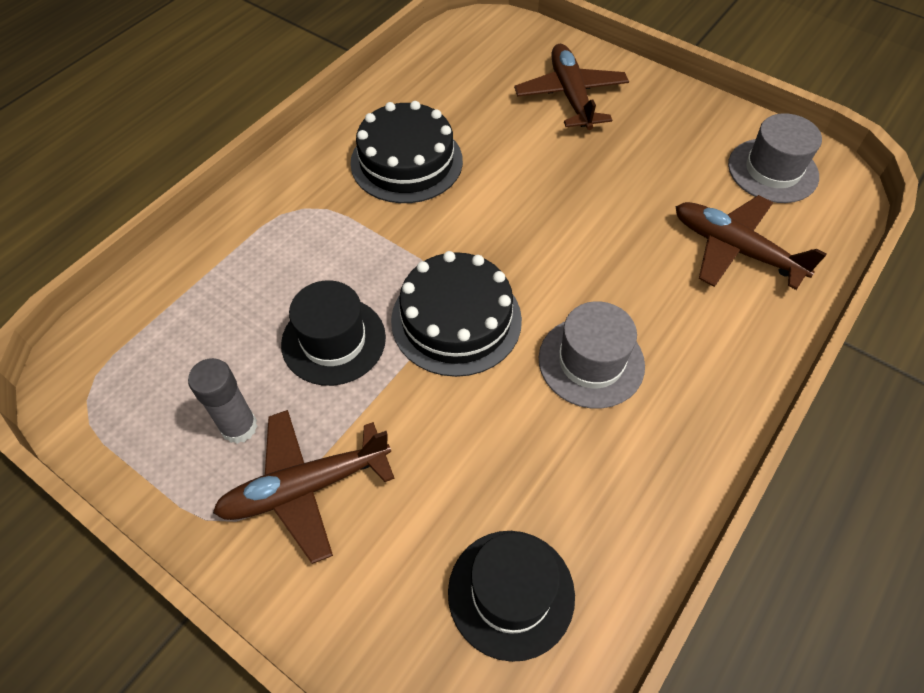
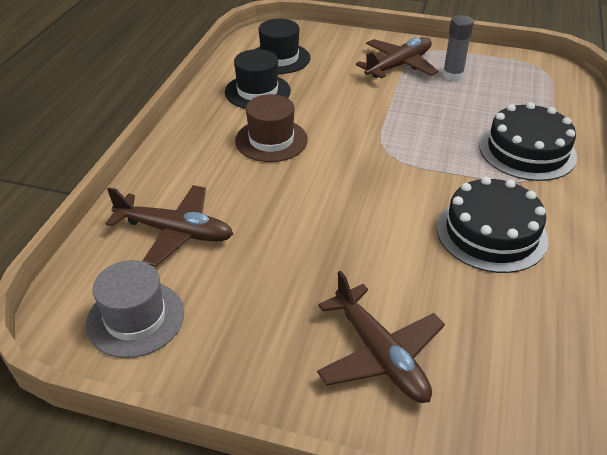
camera: 160 degrees right, 15 degrees down
(333, 340) = (437, 115): black hat -> black hat (257, 91)
(456, 320) = (370, 141): black cake -> black cake (527, 151)
(591, 362) = (271, 140): grey hat -> brown hat

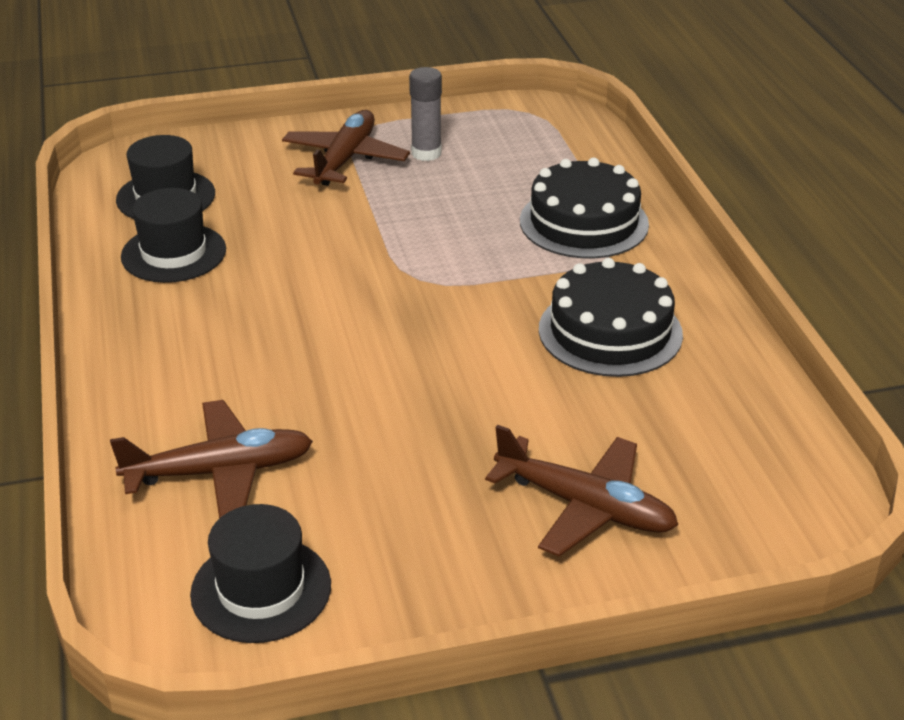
camera: 30 degrees left, 5 degrees down
(135, 318) = (261, 589): grey hat -> black hat
(271, 140) = (251, 312): brown hat -> none

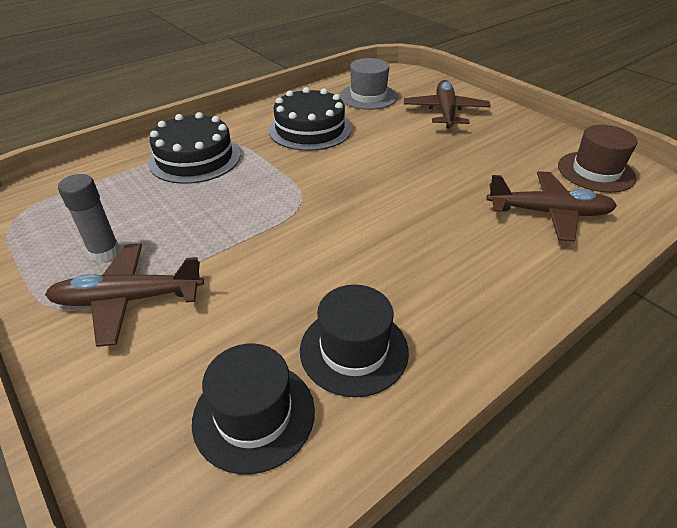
camera: 115 degrees left, 5 degrees up
(220, 472) = (549, 213): brown plane -> brown plane turned 135 degrees clockwise
(261, 589) = (595, 172): black hat -> brown hat
(706, 432) = (368, 96): none -> grey hat

